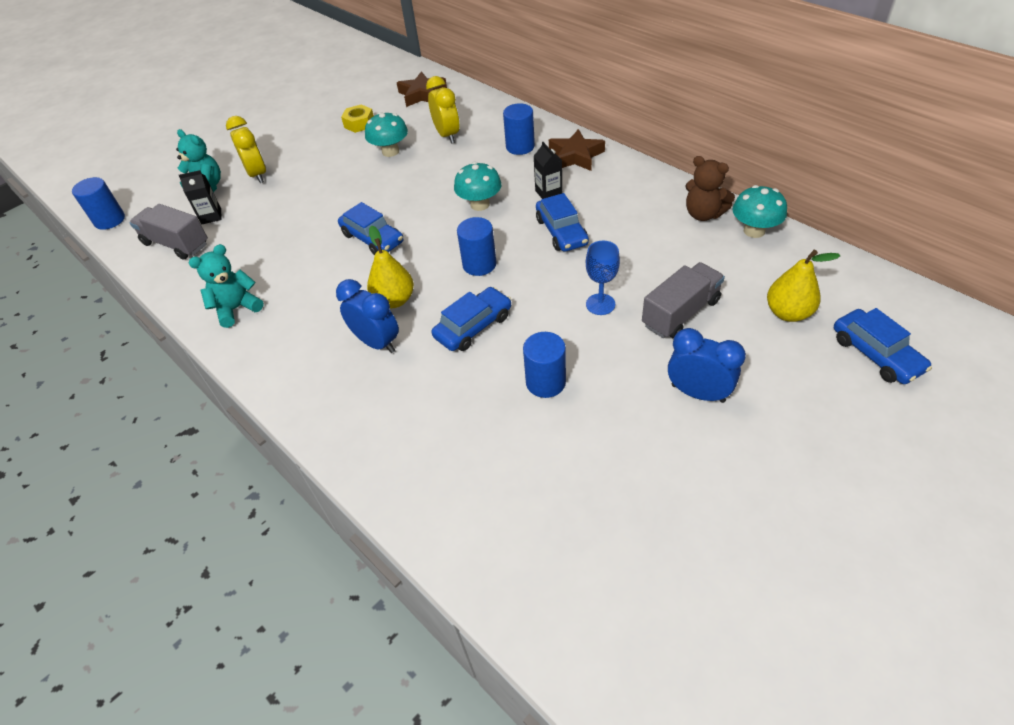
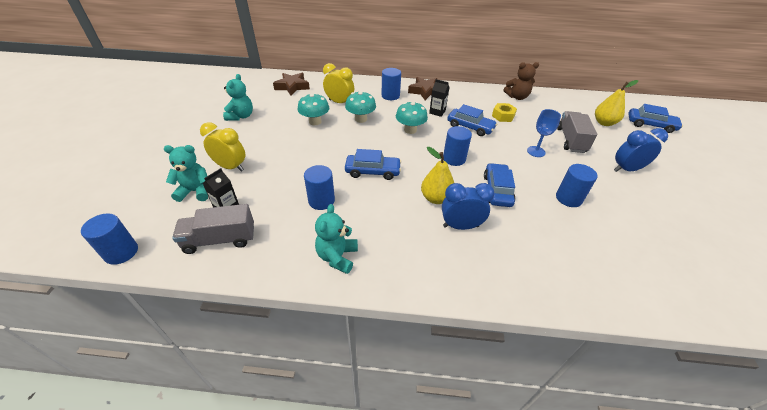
camera: 45 degrees left, 5 degrees down
(288, 247) = (321, 201): none -> blue cylinder
(328, 117) = (241, 116): none -> turquoise teddy bear
(359, 123) = (270, 113): yellow nut -> yellow nut (503, 116)
(754, 231) = (545, 96): turquoise mushroom -> turquoise mushroom (361, 119)

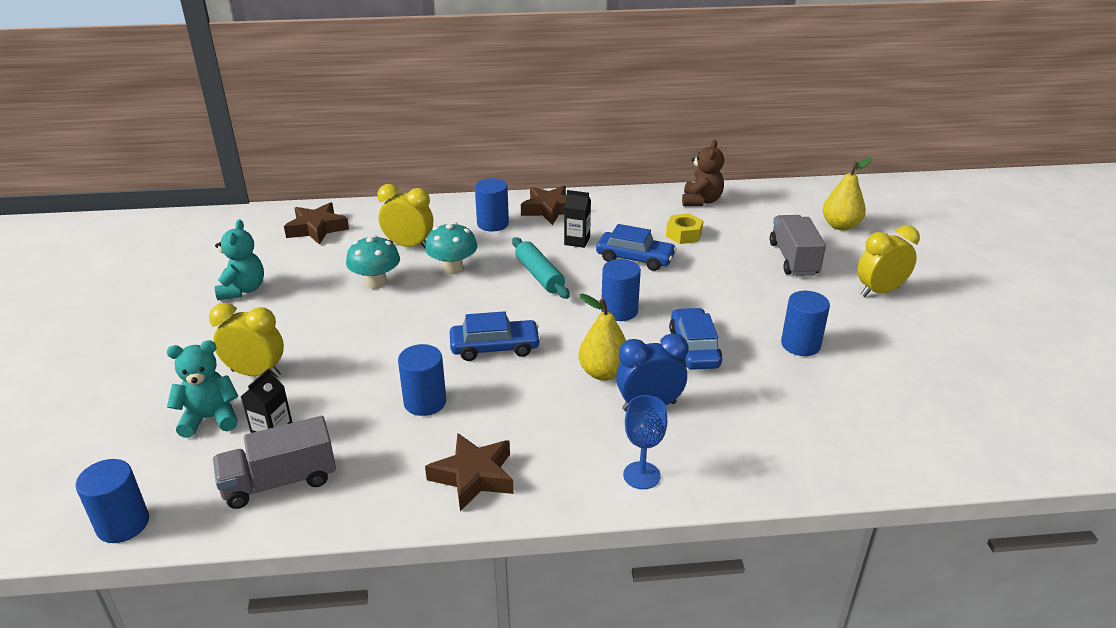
camera: 10 degrees left, 10 degrees down
(337, 257) = (473, 476): turquoise teddy bear -> brown star
(410, 130) = (539, 275): turquoise mushroom -> turquoise rolling pin
(517, 97) = (701, 201): brown teddy bear -> brown teddy bear turned 60 degrees counterclockwise
(536, 151) = (743, 283): blue goblet -> blue goblet (641, 475)
(626, 169) = (879, 291): blue clock -> yellow clock
(650, 125) = (909, 220): blue car -> none

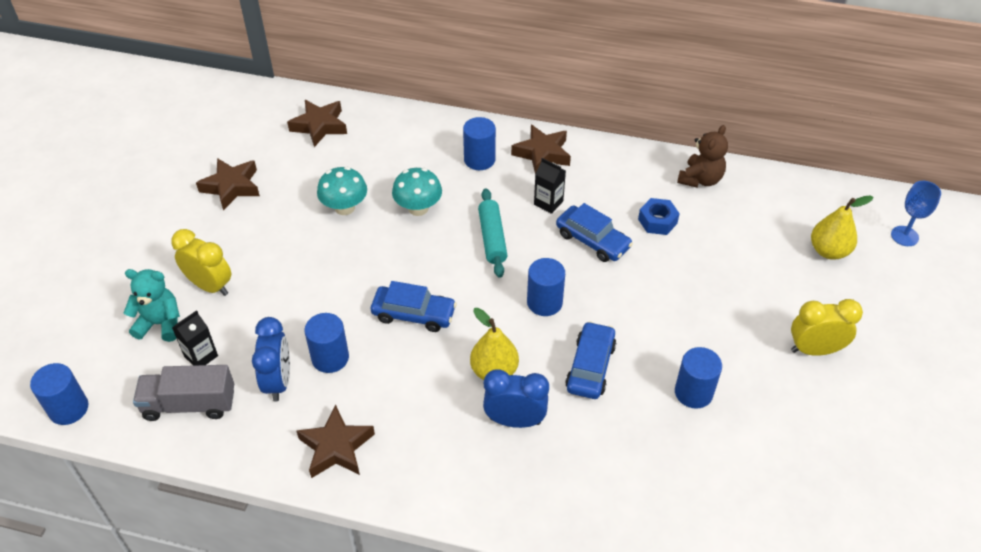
camera: 20 degrees right, 15 degrees up
(243, 290) = (231, 187): turquoise teddy bear -> brown star
(376, 436) = (278, 381): none -> blue clock
(409, 246) = (391, 169): yellow clock -> none
(641, 475) = (471, 491): blue goblet -> blue goblet (904, 236)
(683, 234) = (657, 221): yellow nut -> blue nut
(793, 259) = (751, 283): grey truck -> none

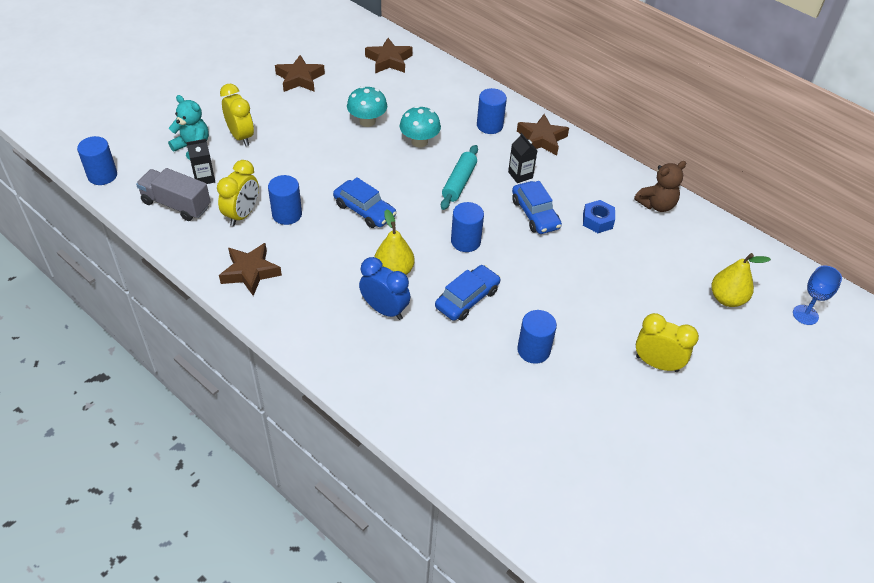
camera: 25 degrees right, 0 degrees up
(278, 381) = (242, 215): blue clock -> yellow clock

